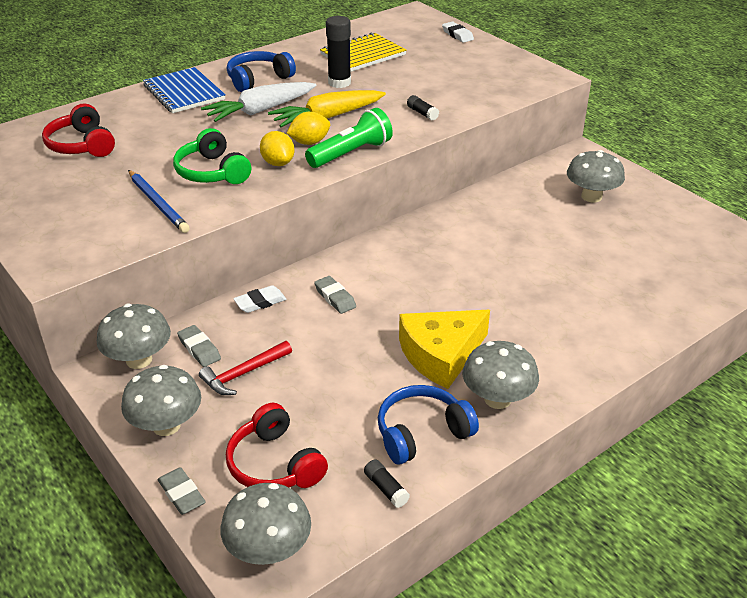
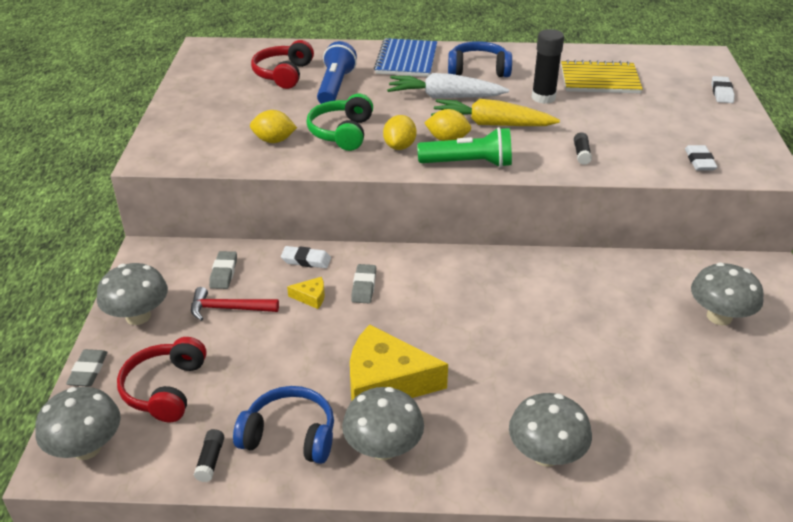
camera: 40 degrees right, 0 degrees up
(139, 360) = (179, 259): grey mushroom -> grey mushroom (546, 454)
(149, 137) = (335, 87): none -> blue flashlight
(158, 203) = (274, 140): blue pencil -> yellow lemon
(302, 327) = (311, 297): none -> yellow cheese
(504, 87) = (699, 161): none -> white eraser

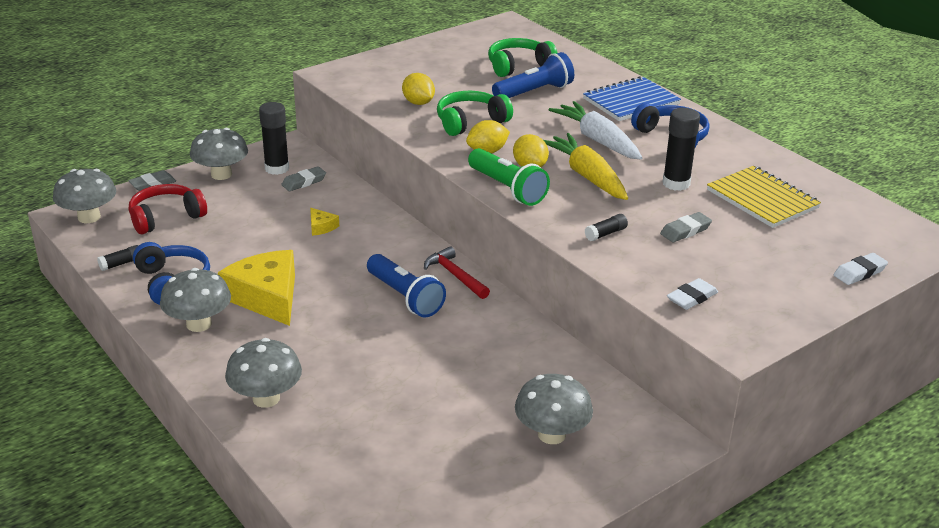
camera: 50 degrees right, 5 degrees down
(177, 278) = (277, 168): none -> black glue stick
(229, 309) = (269, 202): red hammer -> red hammer (455, 276)
(283, 74) = (518, 66): red headphones -> green headphones
(306, 260) = (360, 206): white eraser -> none
(364, 286) = (361, 243): grey eraser -> grey eraser (685, 231)
(472, 301) = (405, 297): none -> blue flashlight

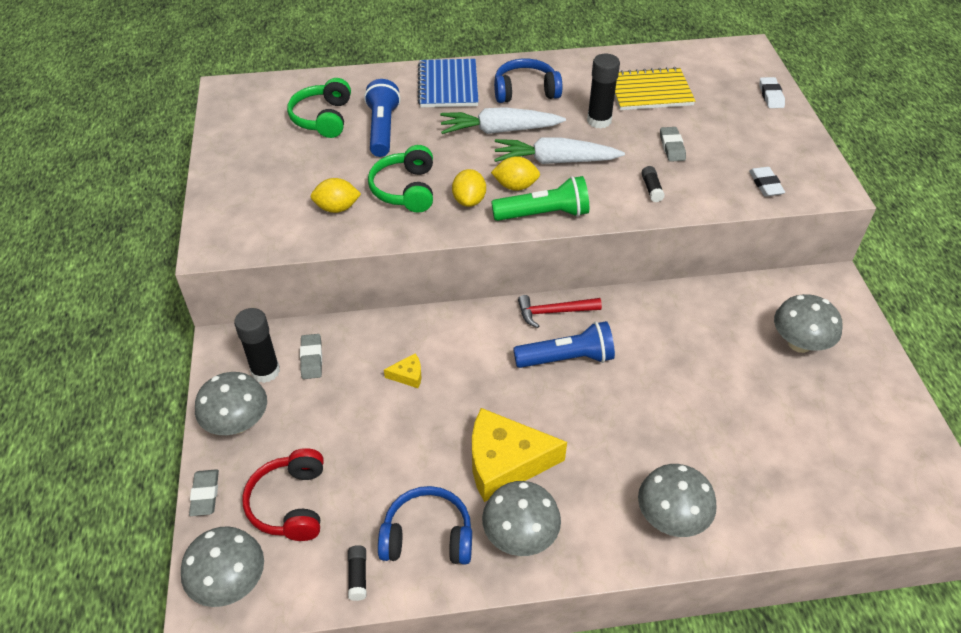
camera: 60 degrees left, 15 degrees up
(587, 176) = (555, 161): yellow carrot -> white carrot

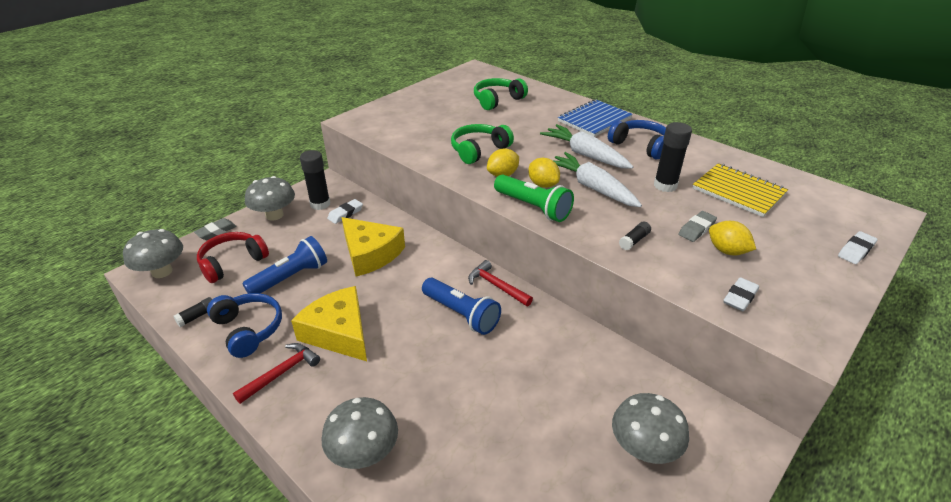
camera: 50 degrees right, 10 degrees down
(311, 359) = (345, 214): grey eraser -> white eraser
(337, 208) = (431, 138): yellow lemon -> yellow lemon (727, 251)
(382, 129) = (518, 120): blue flashlight -> blue flashlight (291, 277)
(408, 375) = (370, 254): yellow cheese -> yellow cheese, size x2.35
(520, 535) = (281, 373): grey mushroom -> red hammer

